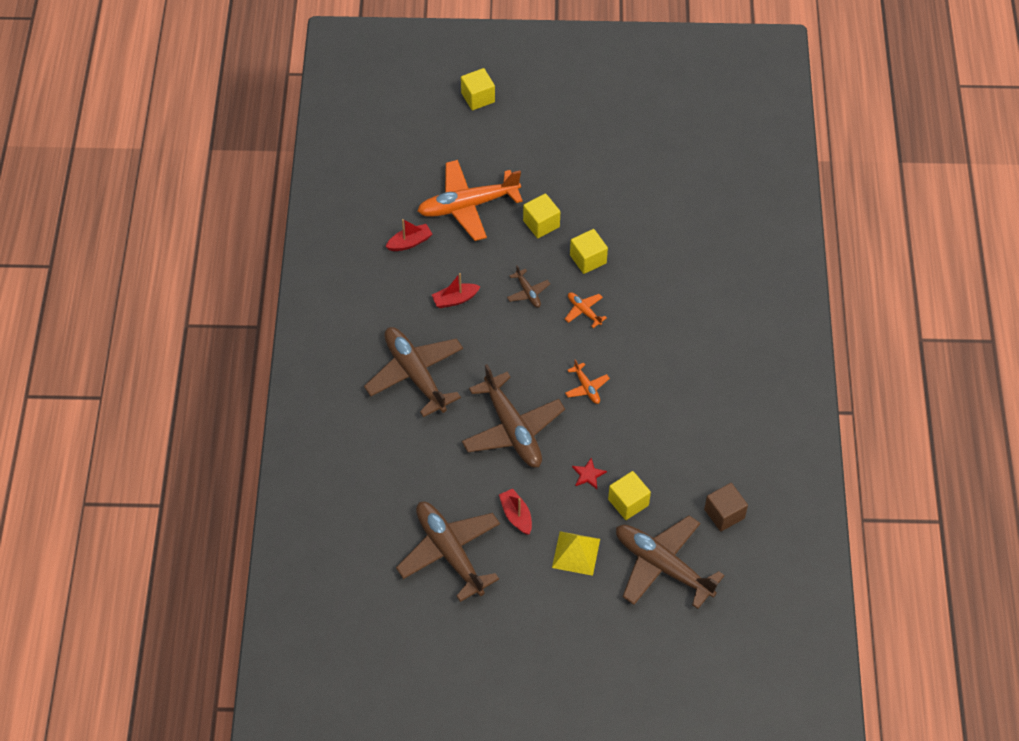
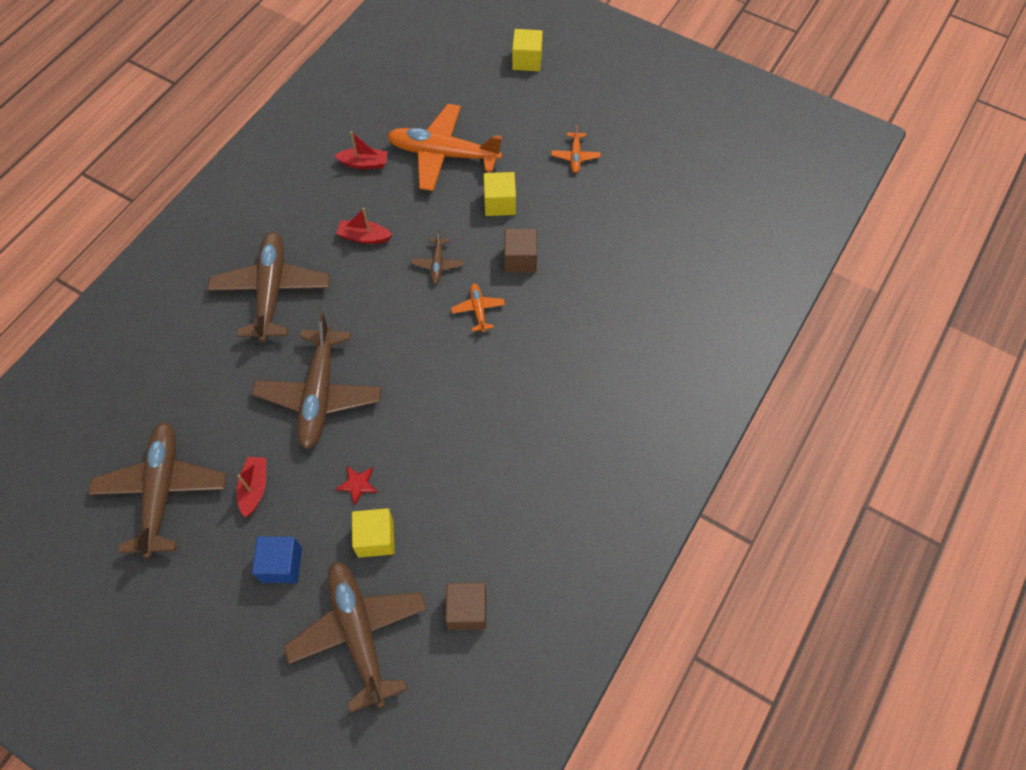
camera: 30 degrees right, 5 degrees up
(576, 553) = (281, 565): yellow pyramid -> blue cube
(586, 387) = (424, 390): orange plane -> orange plane (575, 156)
(588, 259) = (520, 259): yellow cube -> brown cube

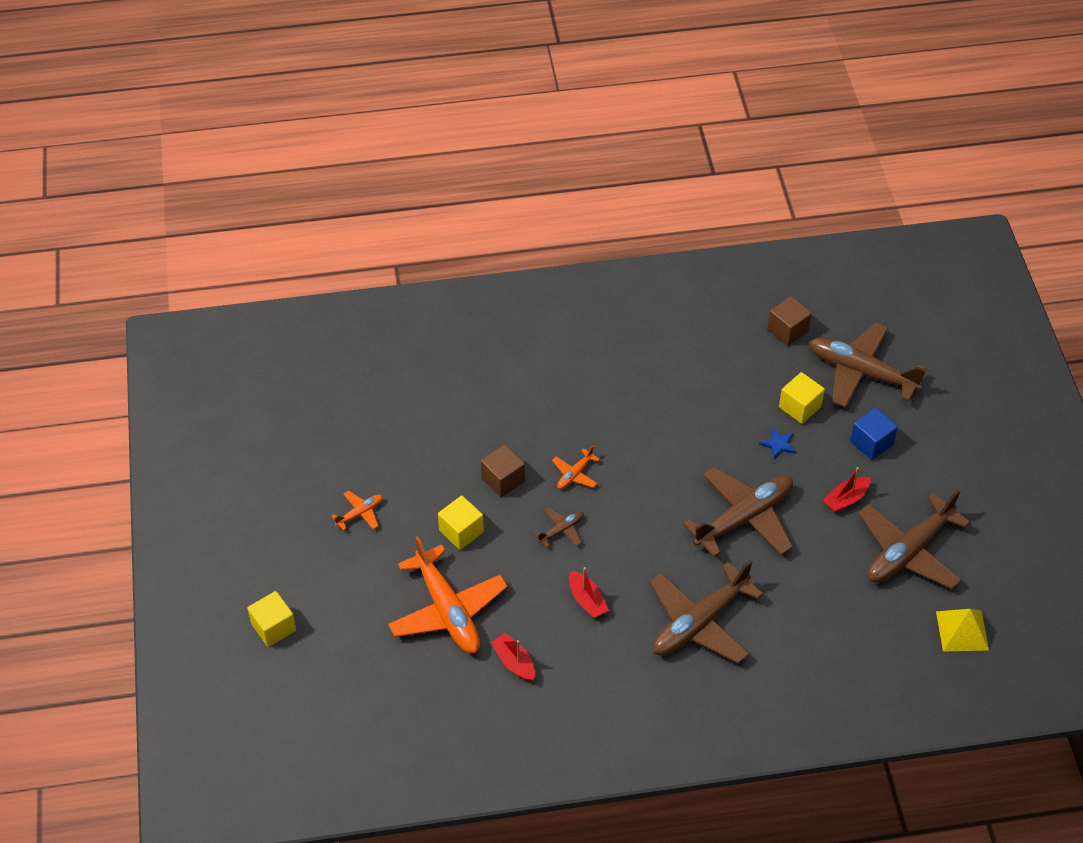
camera: 130 degrees left, 10 degrees down
(63, 463) = (962, 630): none -> yellow pyramid
(357, 484) = (778, 444): red star -> blue star
(359, 632) = (860, 372): brown plane -> brown plane turned 90 degrees clockwise

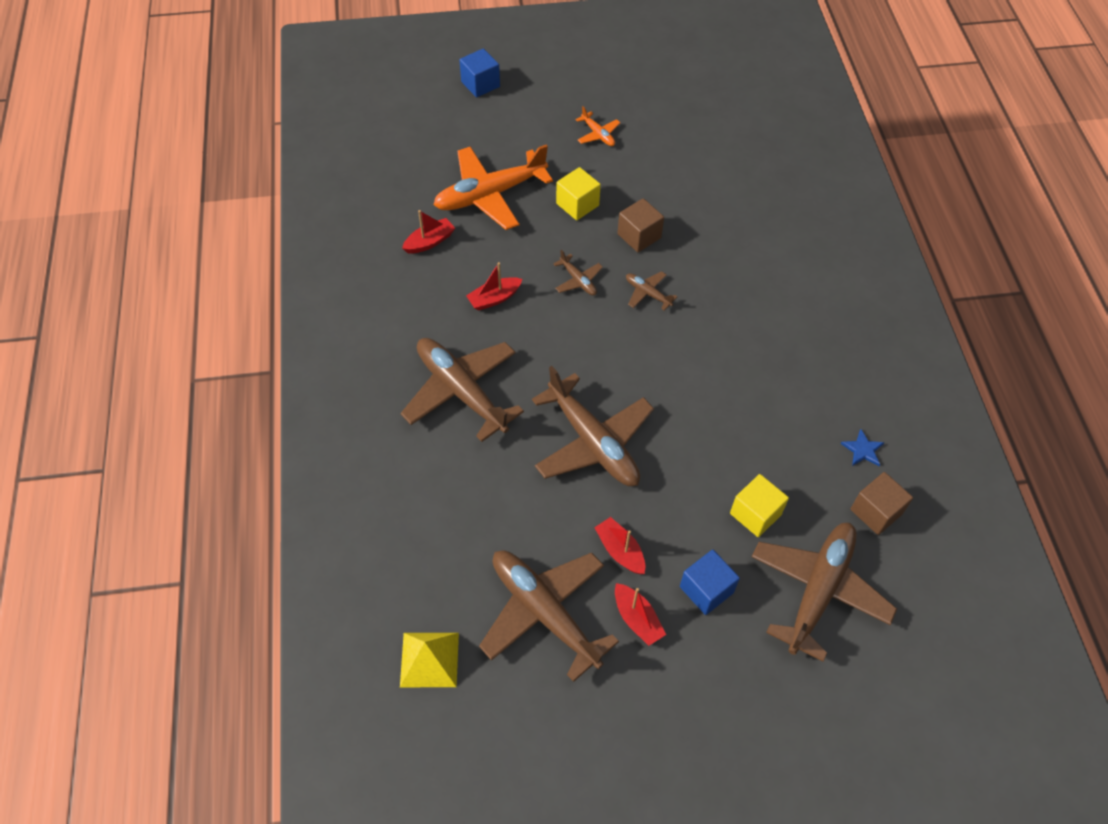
camera: 90 degrees right, 5 degrees up
(274, 627) = (480, 84): yellow cube -> blue cube
(575, 474) = (647, 293): orange plane -> brown plane
(778, 444) = (698, 486): blue star -> blue star (863, 450)
(903, 489) = (637, 619): none -> red boat

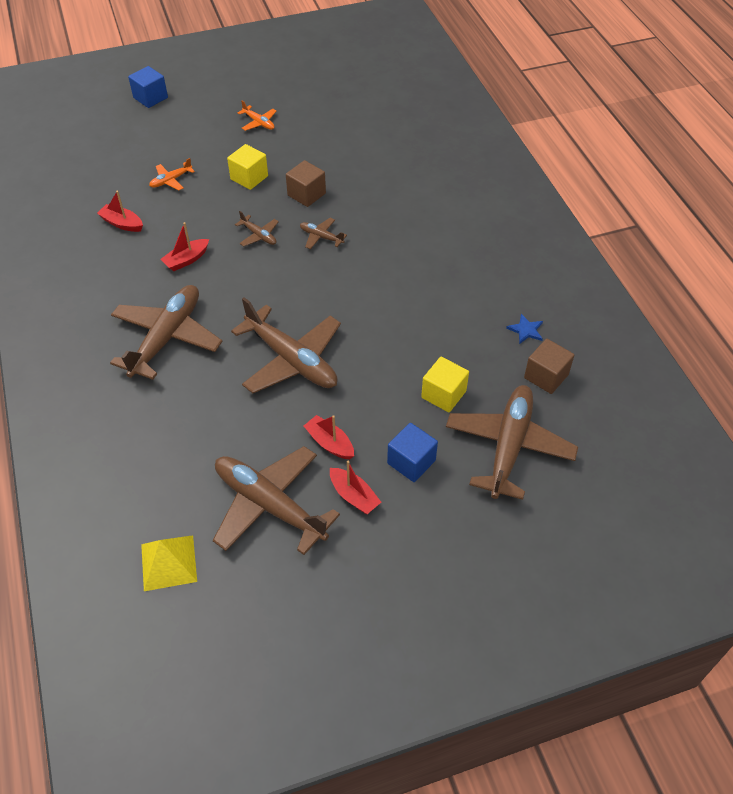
camera: 10 degrees left, 5 degrees down
(429, 242) = (122, 223): red boat -> red boat turned 105 degrees counterclockwise
(461, 391) = (167, 337): brown plane -> brown plane turned 75 degrees clockwise
(489, 195) = (171, 180): orange plane -> orange plane, size x0.44

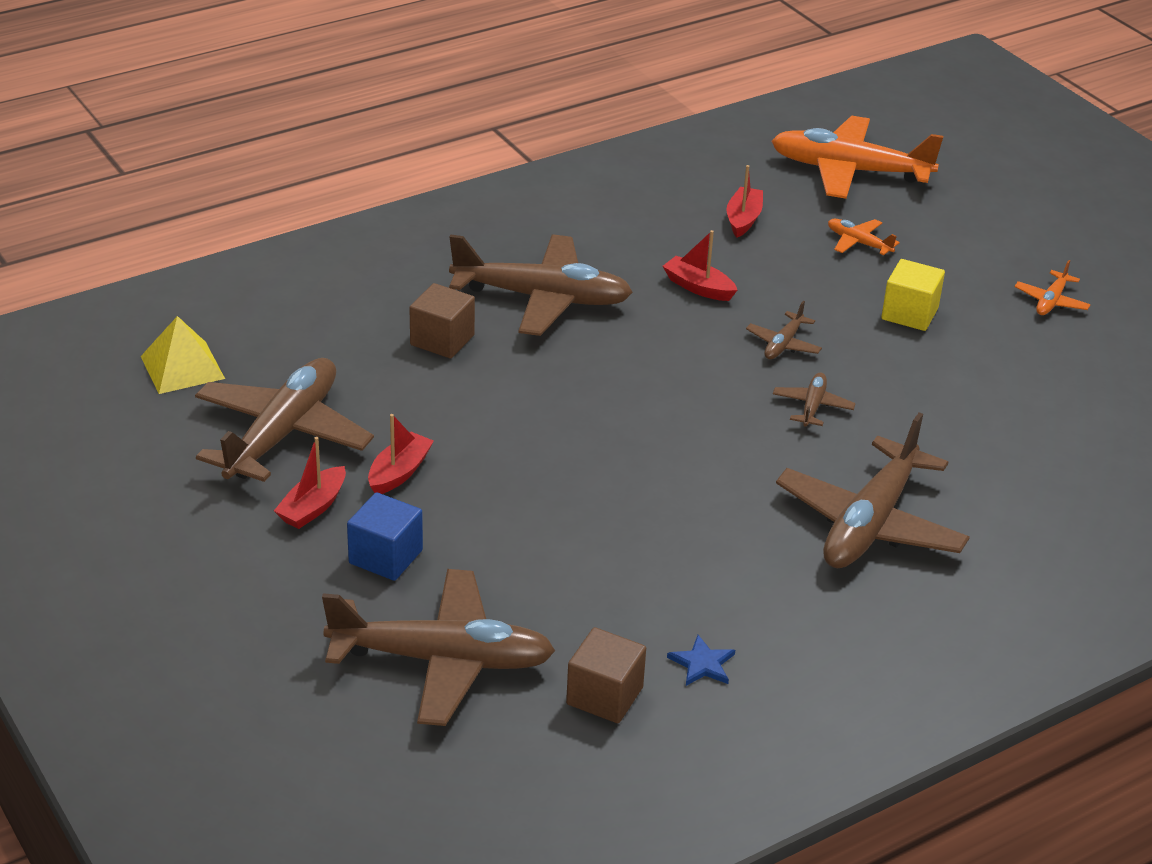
camera: 75 degrees right, 15 degrees down
(92, 165) = (849, 171): none -> orange plane
(150, 98) = (1037, 189): blue cube -> none
(292, 360) = (541, 415): brown plane -> brown plane (869, 524)
(306, 194) = (904, 377): brown cube -> brown cube (442, 340)
(443, 394) = (525, 577): yellow cube -> none

